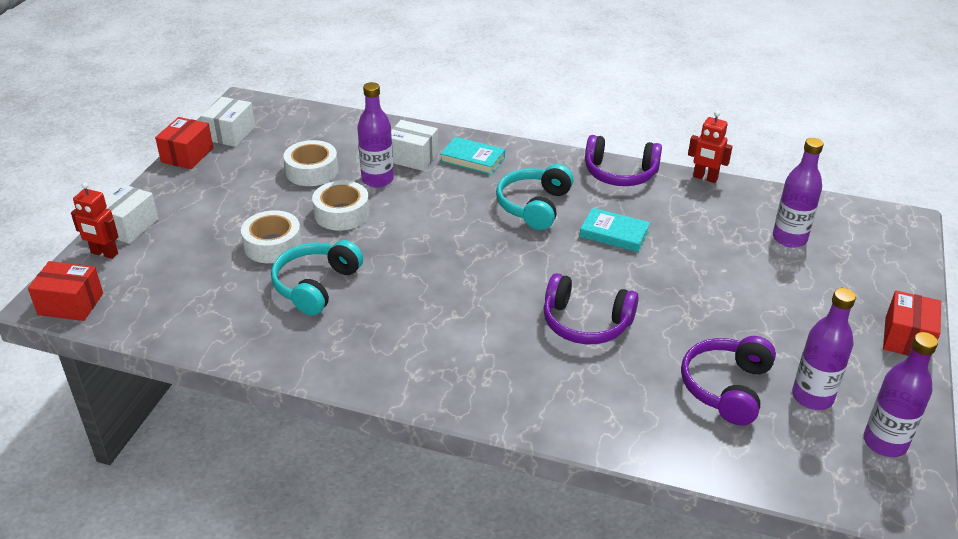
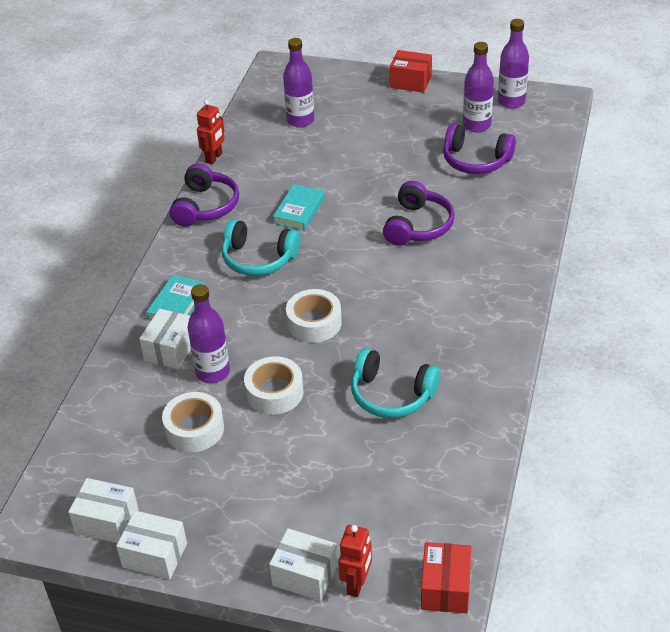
camera: 90 degrees left, 5 degrees up
(187, 155) = (155, 555): red box -> white box
(273, 245) = (331, 438): white tape -> white tape (314, 323)

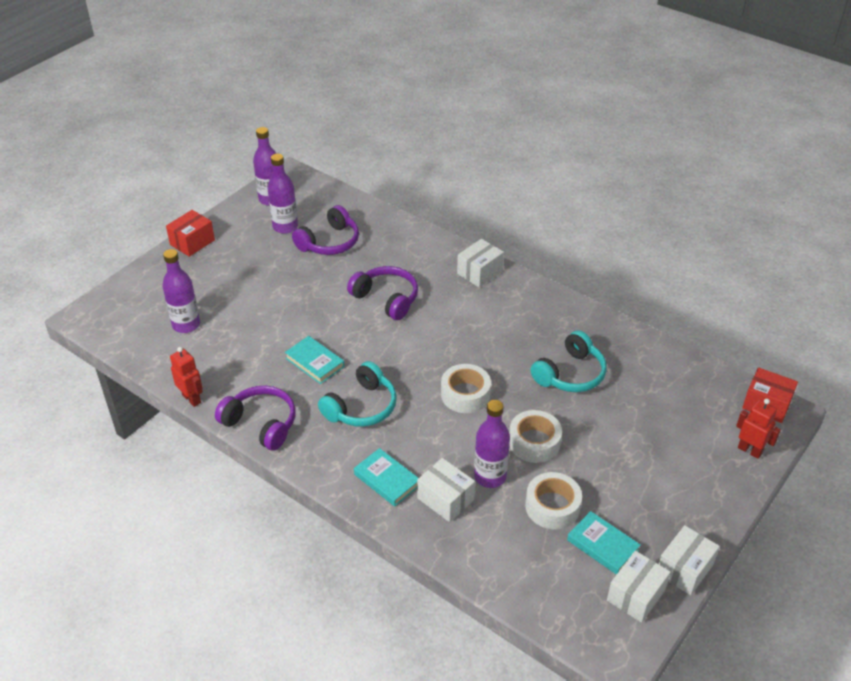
camera: 70 degrees left, 0 degrees up
(160, 480) = (602, 545): none -> turquoise book
(305, 575) = (733, 477): white box -> white box (479, 272)

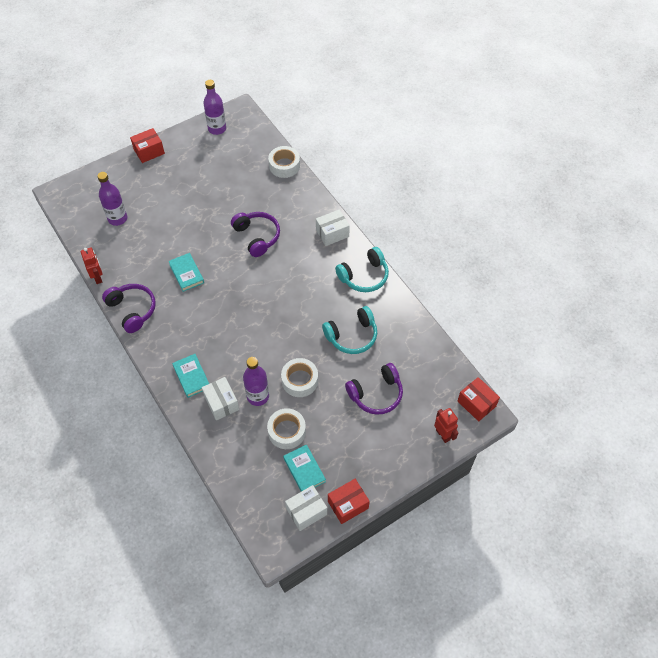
camera: 20 degrees right, 15 degrees up
(285, 227) = (216, 155): purple bottle -> none
(329, 242) = (240, 177): purple headphones -> purple headphones (376, 394)
(361, 407) = (201, 317): turquoise headphones -> turquoise headphones (364, 276)
(465, 394) = (273, 329): white tape -> white tape (284, 165)
(684, 569) = (348, 505): white box -> red box

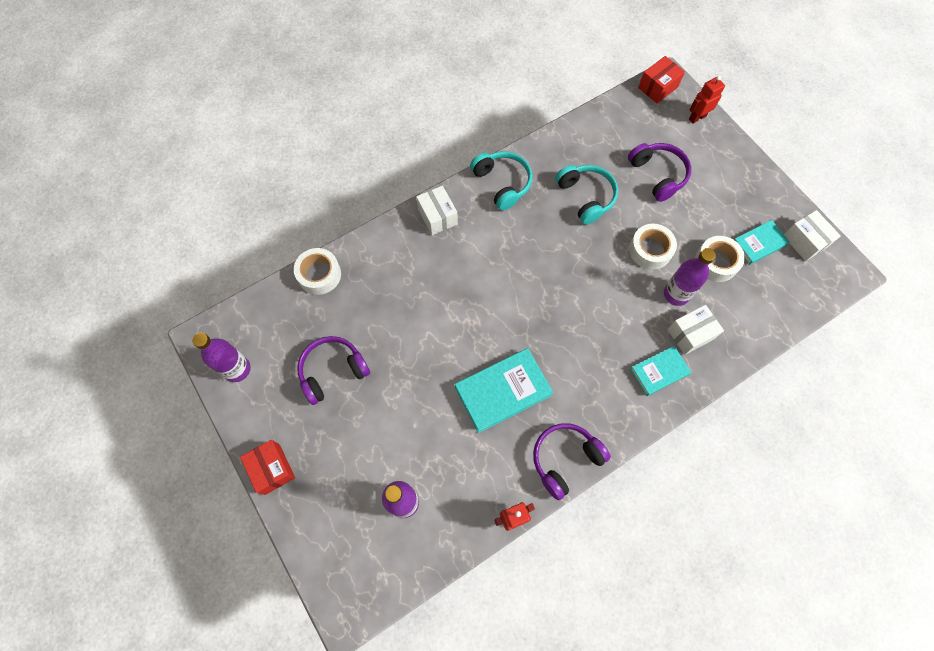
camera: 90 degrees left, 10 degrees up
(186, 273) = (503, 391): turquoise book -> turquoise book, size x1.64
(257, 237) = (441, 305): purple headphones -> purple headphones (333, 371)
(348, 505) = (789, 203): red box -> none

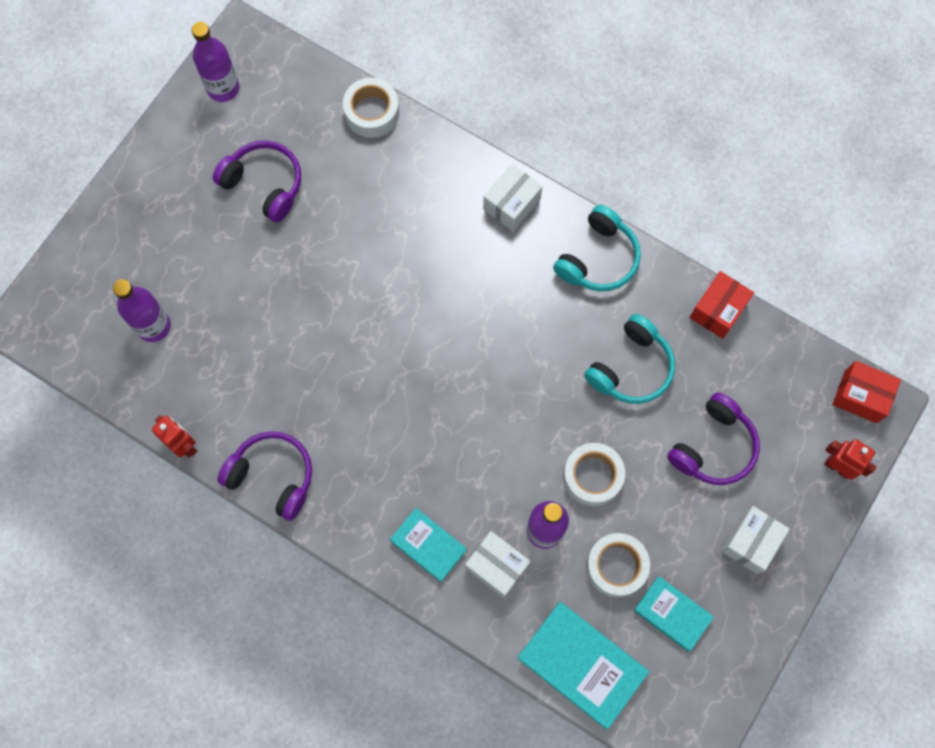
camera: 65 degrees right, 5 degrees up
(272, 469) = (133, 179): red box -> red box (718, 310)
(503, 391) = (322, 375): turquoise book -> turquoise book (581, 664)
(804, 241) = (708, 675): white box -> white box (751, 542)

